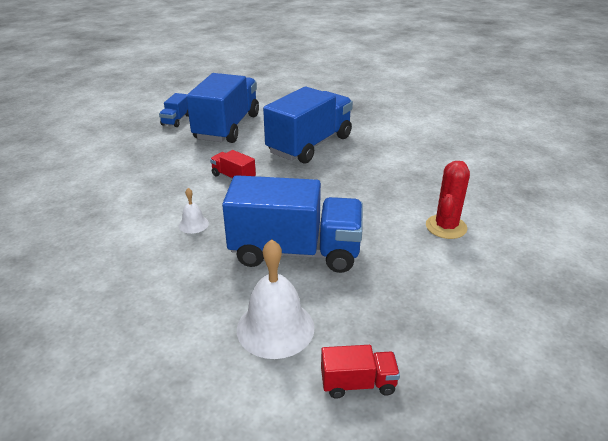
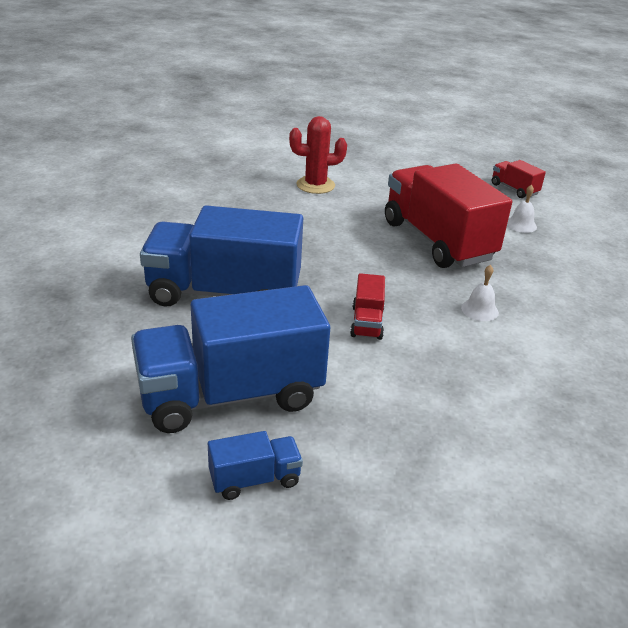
camera: 125 degrees left, 0 degrees up
(275, 328) = (521, 225): white bell -> white bell, size x0.49
(295, 251) = (437, 241): blue truck -> red truck

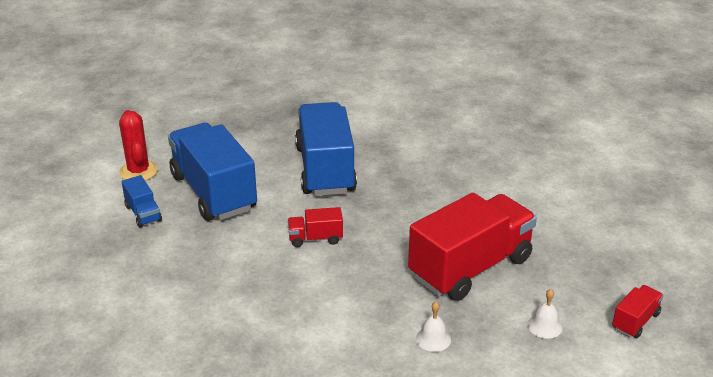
camera: 80 degrees right, 0 degrees up
(315, 185) = (533, 185): red cactus -> red cactus (138, 171)
(479, 310) = (360, 298): white bell -> white bell (433, 339)

